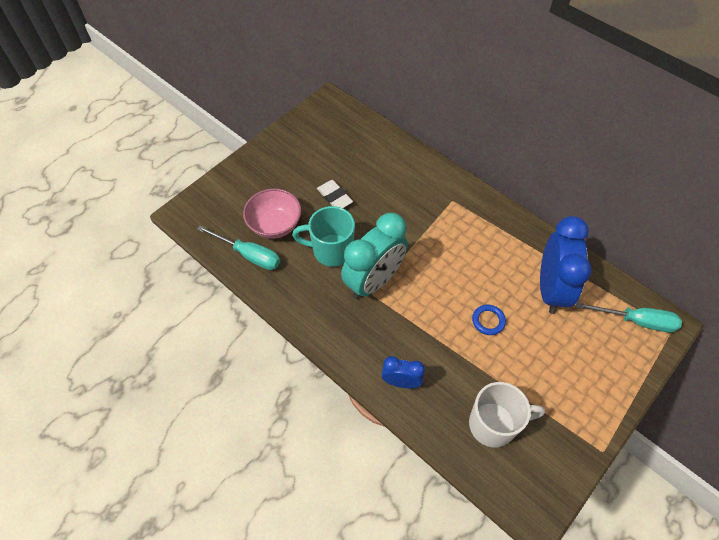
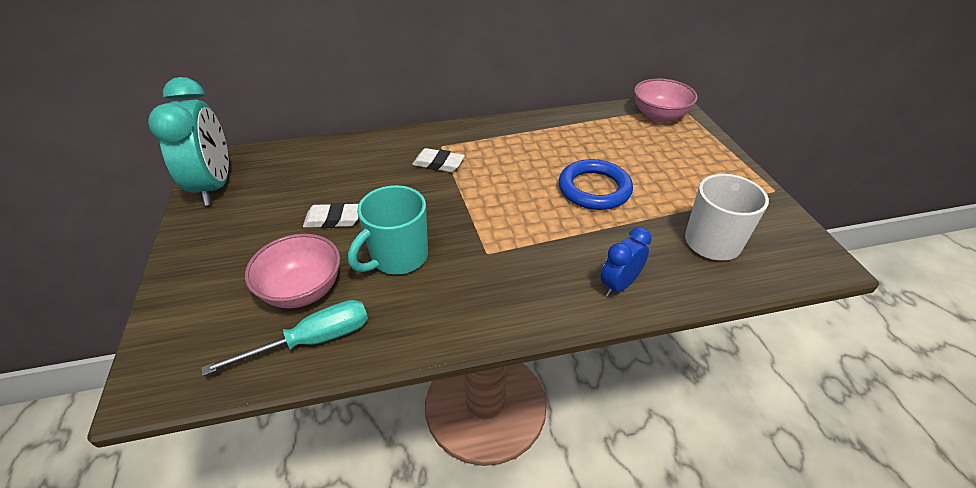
camera: 55 degrees left, 15 degrees down
(374, 281) = (474, 243): turquoise clock -> turquoise clock (214, 186)
(432, 212) = (438, 164): none -> white eraser
(488, 321) = (594, 189): blue ring -> blue ring, size x1.89
(550, 289) = (592, 140): blue clock -> none
(636, 321) = (659, 116): turquoise screwdriver -> pink bowl

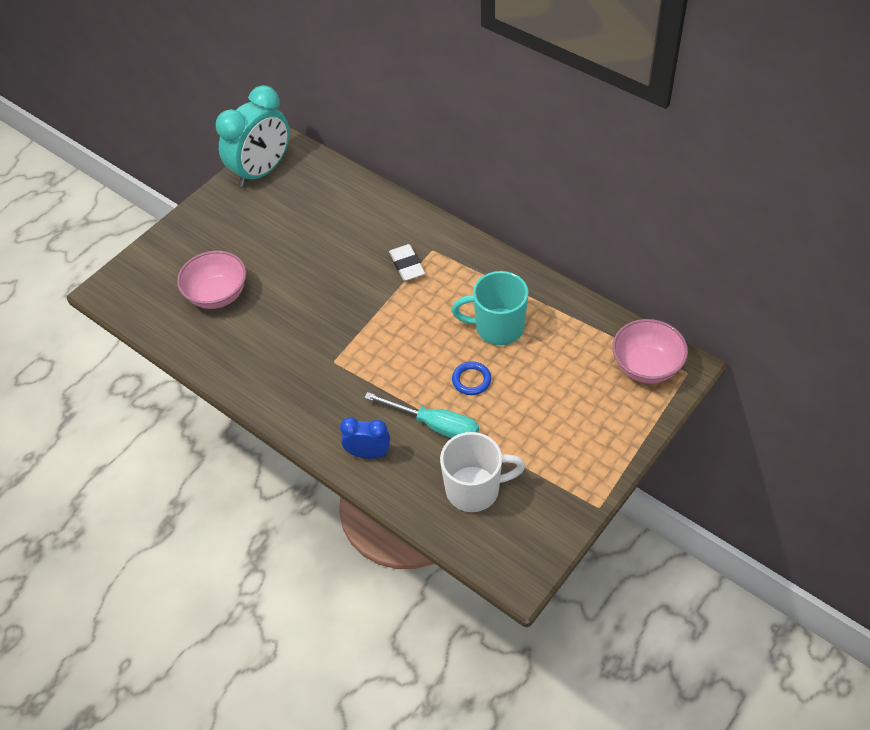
camera: 55 degrees right, 10 degrees up
(312, 341) = (187, 331): turquoise screwdriver -> turquoise screwdriver (435, 425)
(333, 219) = (289, 257): white eraser -> none
(398, 257) = (285, 318): turquoise mug -> turquoise mug (497, 327)
(594, 189) = (471, 380): blue ring -> blue ring, size x0.53

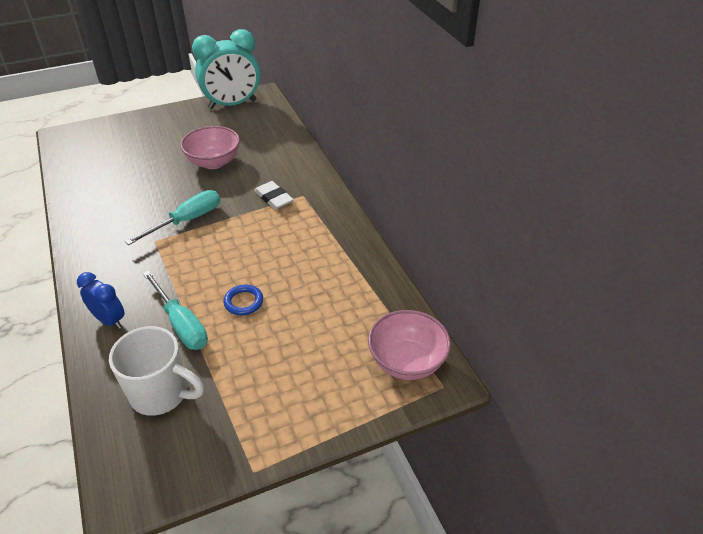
camera: 25 degrees right, 10 degrees down
(217, 295) = (125, 165): pink bowl -> pink bowl (214, 162)
(344, 326) = (187, 220): none -> turquoise screwdriver
(407, 265) = (273, 198): white eraser -> white eraser turned 45 degrees counterclockwise
(497, 327) = (302, 271): turquoise mug -> none

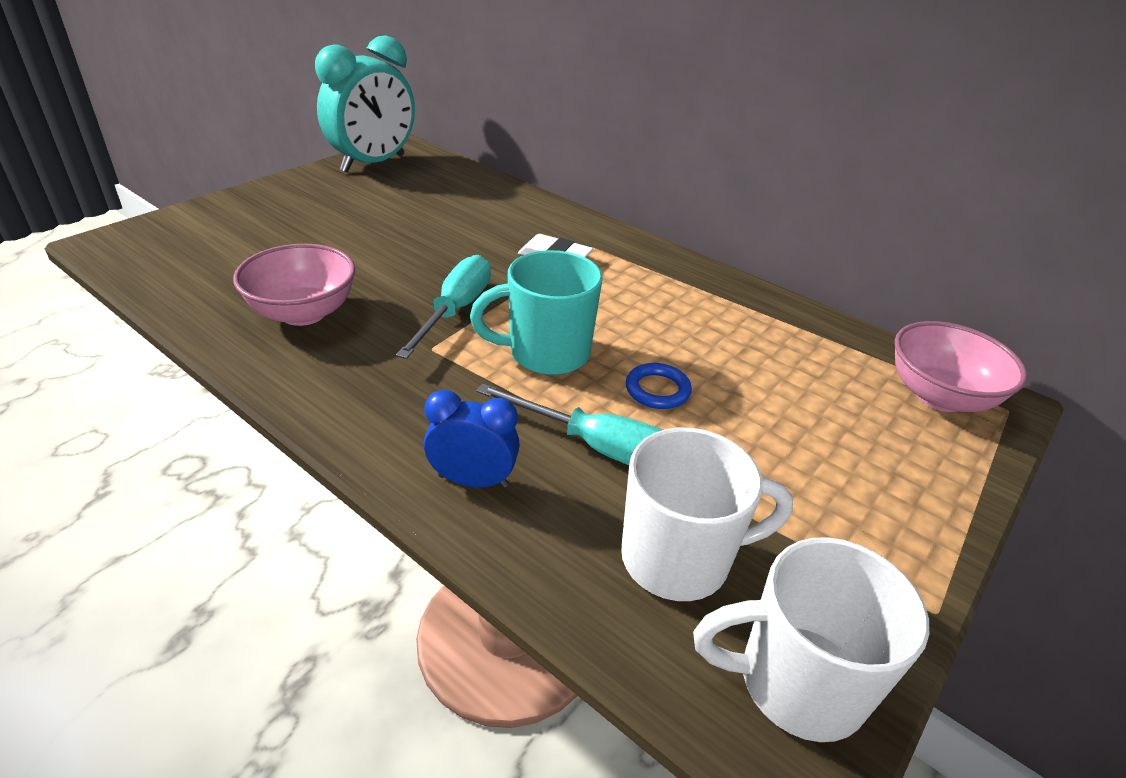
camera: 30 degrees left, 5 degrees down
(152, 469) = (796, 682): none -> white mug
(207, 261) = (546, 353): none -> turquoise mug
(214, 162) = (419, 232): pink bowl -> pink bowl (303, 313)

